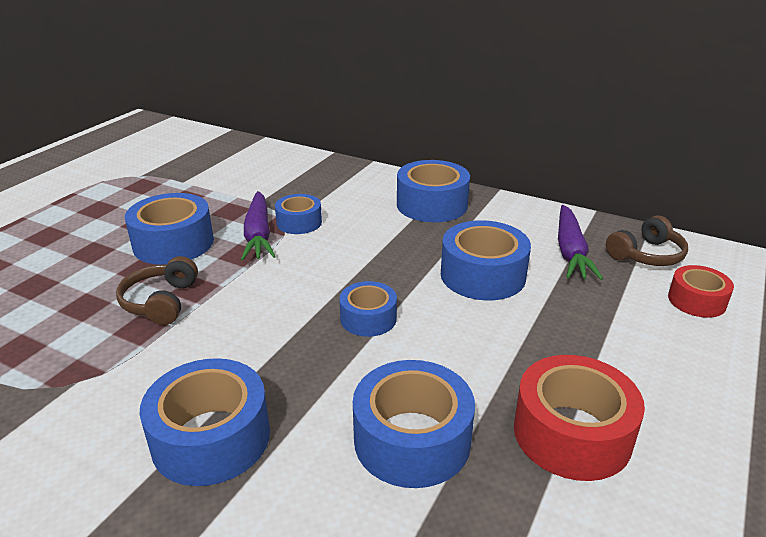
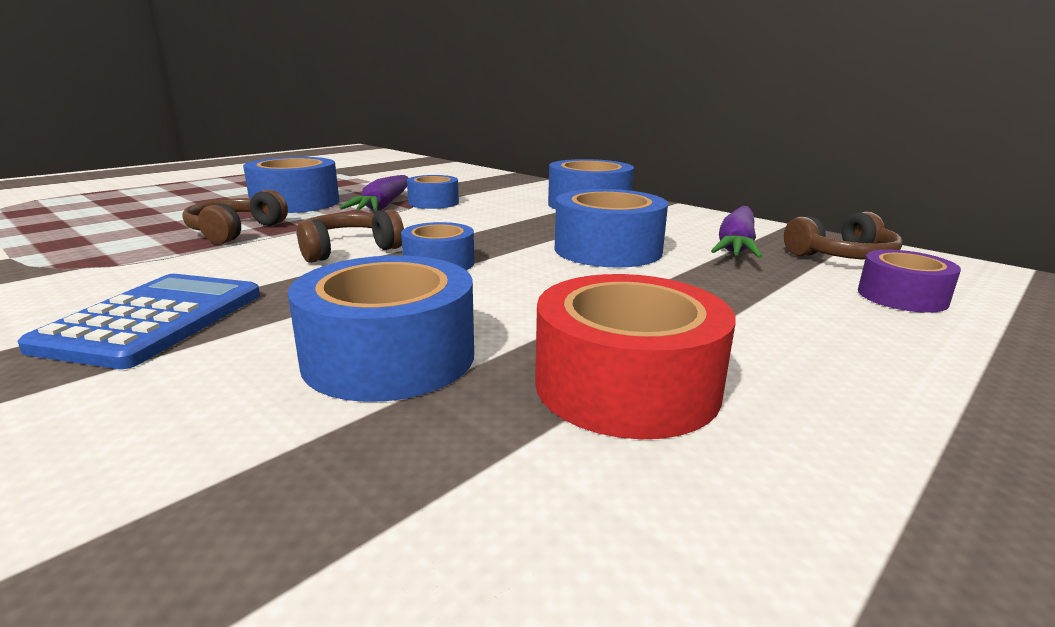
camera: 15 degrees right, 10 degrees down
(211, 438) = (153, 320): blue tape -> blue calculator
(283, 313) = (348, 250): none -> brown headphones
(696, 301) = (902, 296): red tape -> purple tape

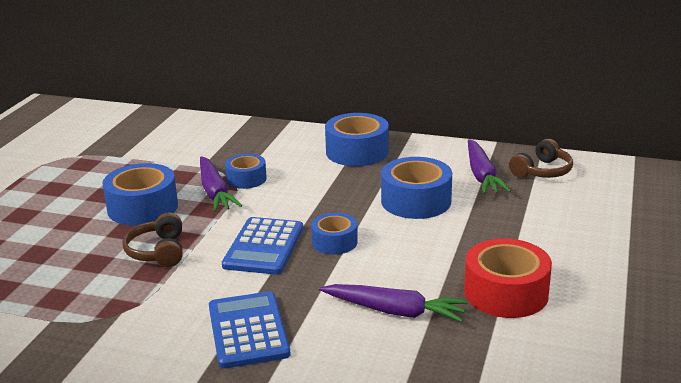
camera: 25 degrees left, 5 degrees up
(348, 250) = (264, 247): brown headphones -> blue calculator
(389, 356) = (395, 311): blue tape -> purple carrot
(902, 296) = (583, 199): purple tape -> none

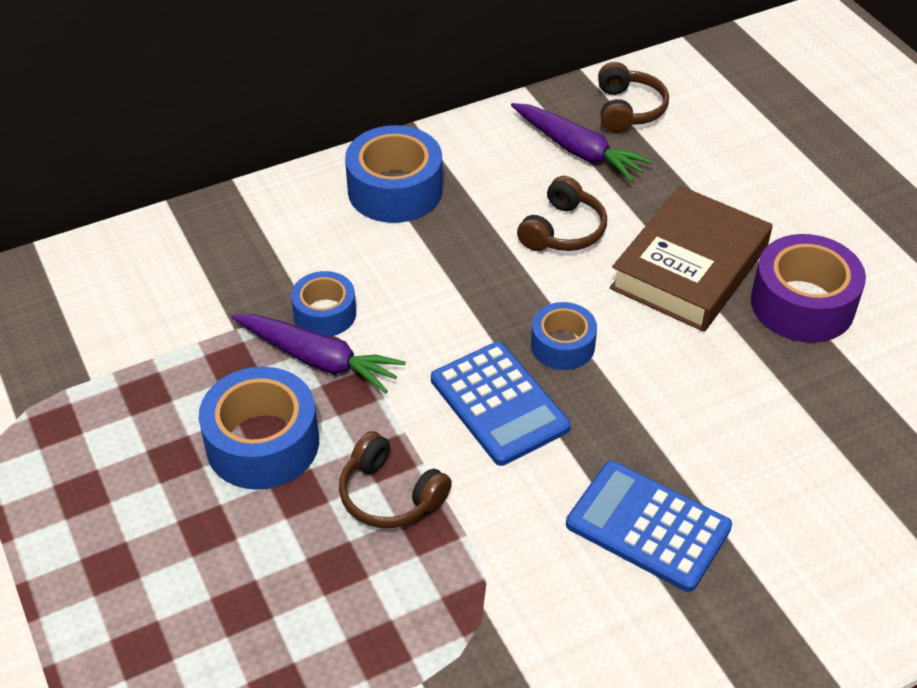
camera: 45 degrees left, 20 degrees up
(395, 311) = (743, 397): purple carrot -> none
(416, 201) = (563, 230): blue tape -> brown headphones
(462, 246) = (689, 267): none -> brown book
(506, 293) = (802, 304): red tape -> purple tape

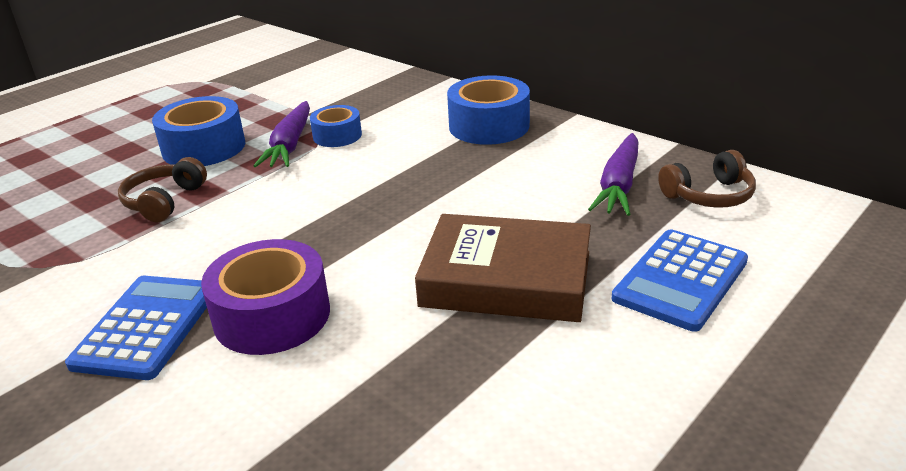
camera: 70 degrees right, 15 degrees down
(499, 403) = (273, 222): blue calculator -> blue calculator (681, 280)
(562, 345) = (355, 234): blue tape -> none
(563, 230) = (502, 202): brown headphones -> none
(802, 304) = (505, 367): purple tape -> purple tape (272, 315)

